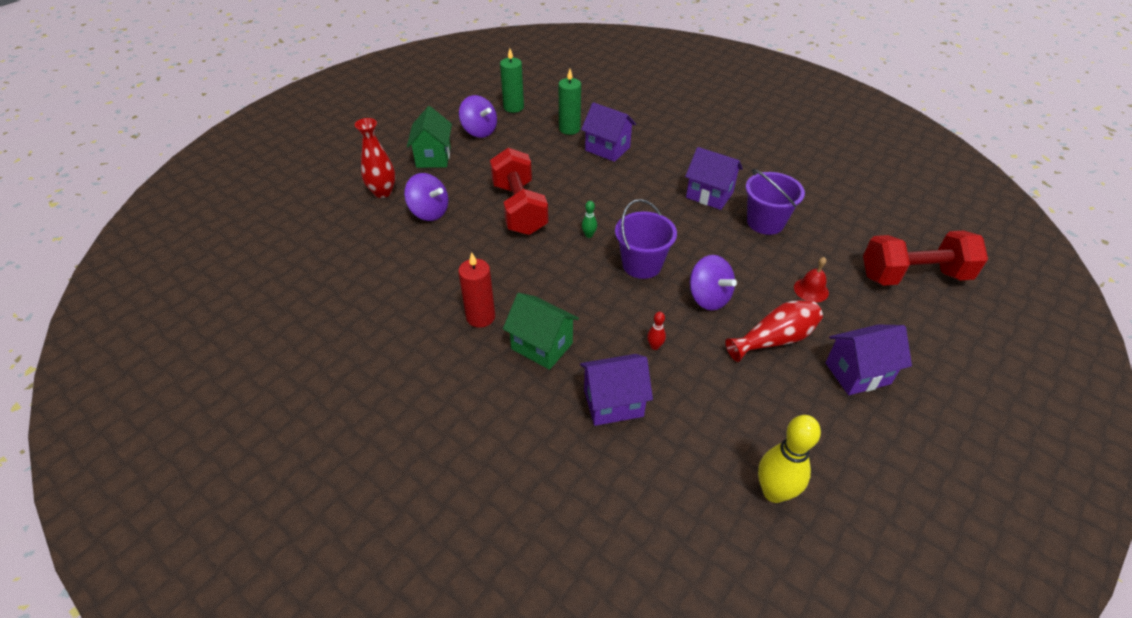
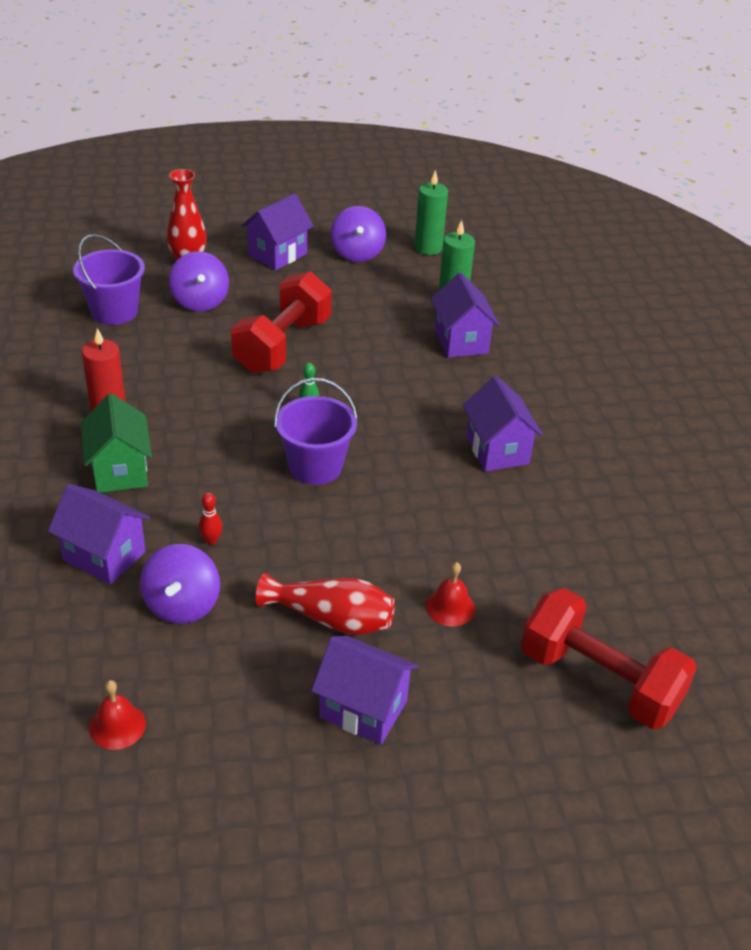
camera: 40 degrees right, 5 degrees down
(433, 157) = (277, 254): green house -> purple house
(708, 298) = (330, 538): purple spinning top -> purple spinning top (182, 605)
(765, 222) = (514, 514): purple bucket -> purple bucket (114, 311)
(774, 492) = (117, 726): yellow bowling pin -> red bell

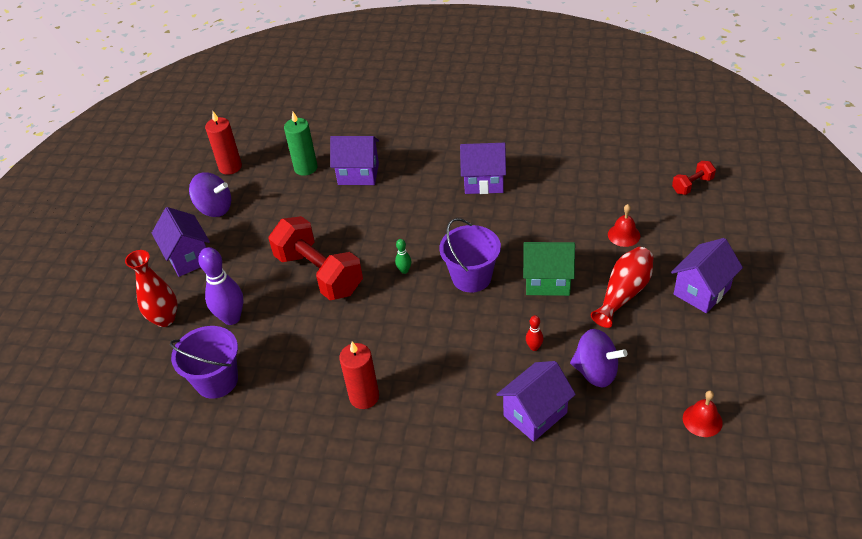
camera: 65 degrees left, 5 degrees up
(120, 471) = (439, 395): green house -> green house (547, 281)
(200, 301) = (231, 318): purple spinning top -> purple bowling pin
(428, 248) = (230, 167): green candle -> red candle
(599, 680) = (692, 185): red dumbbell -> red dumbbell, size x0.46

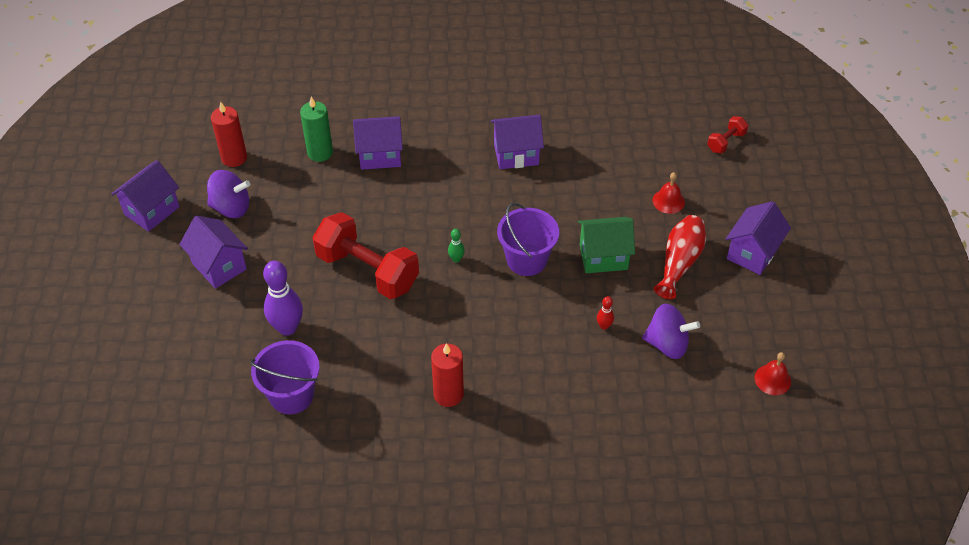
camera: 15 degrees left, 5 degrees up
(165, 319) = (215, 336): red vase -> none
(535, 414) = (618, 392): purple house -> purple house (152, 211)

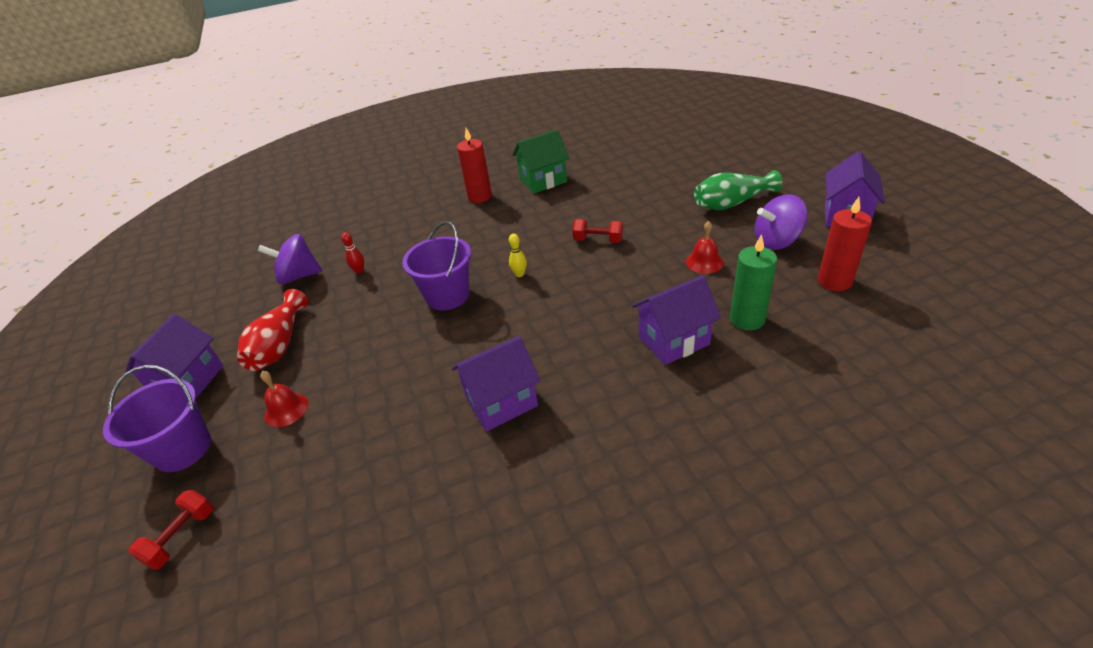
camera: 165 degrees right, 10 degrees down
(219, 266) = (732, 203): purple house -> green vase
(287, 328) = (633, 190): purple bowling pin -> none
(291, 395) = (595, 164): purple bucket -> purple bucket (183, 449)
(367, 270) = (598, 240): red dumbbell -> red dumbbell, size x0.46
(456, 259) = (519, 274): green bowling pin -> yellow bowling pin
(603, 257) = (365, 323): green house -> green house (543, 181)
(772, 379) = (204, 282): red bell -> red bell (704, 262)

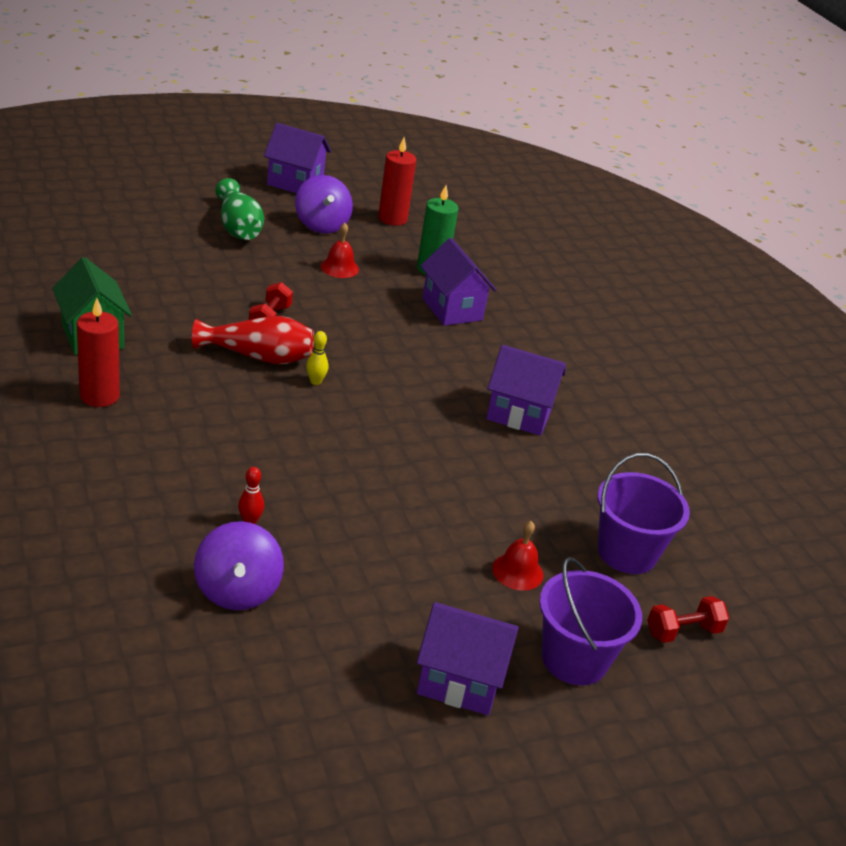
camera: 100 degrees left, 5 degrees down
(181, 537) = (683, 631): red dumbbell -> red dumbbell turned 45 degrees counterclockwise
(279, 345) = (400, 592): red vase -> red vase (258, 356)
(447, 295) = (339, 439): purple bucket -> purple bucket (627, 552)
(501, 402) = (519, 414): purple house -> purple house turned 45 degrees counterclockwise

